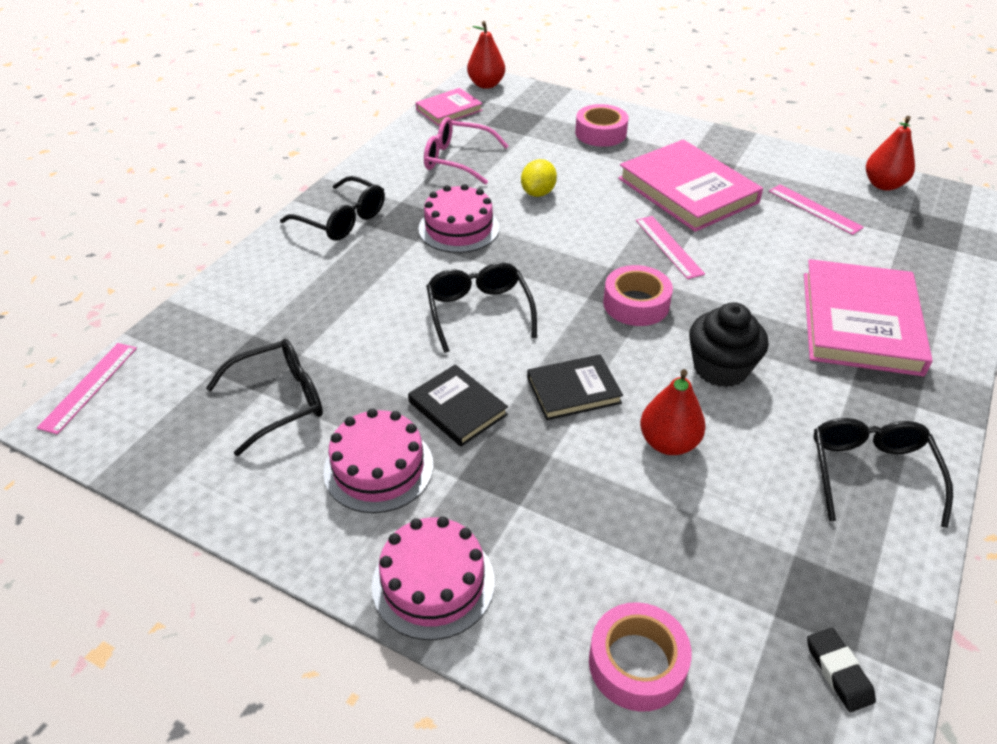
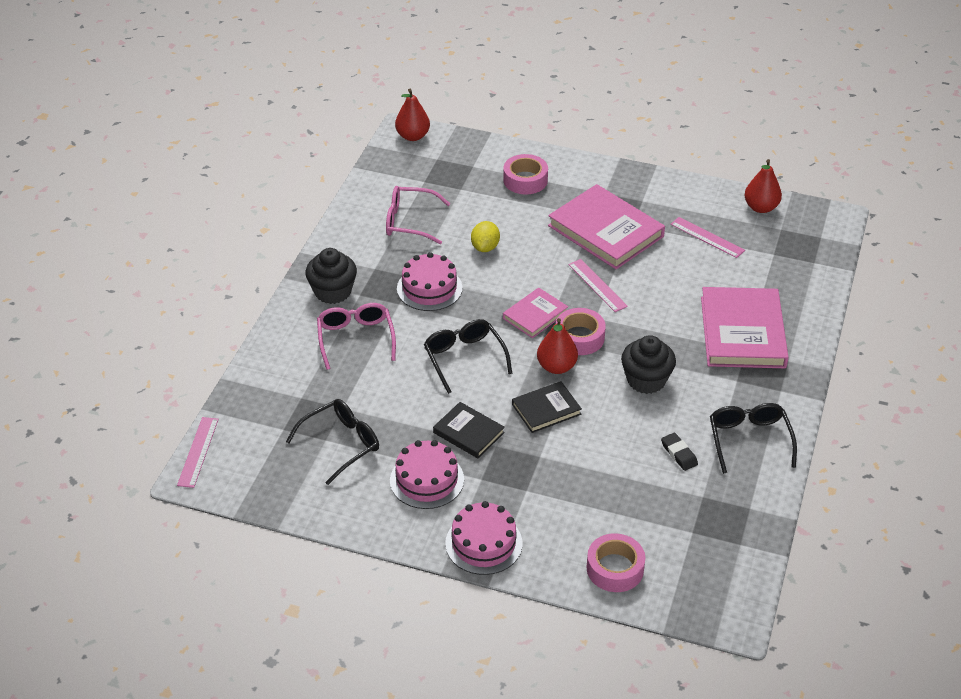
camera: 10 degrees left, 0 degrees up
(342, 220) = (333, 292): black glasses -> black cupcake
(350, 273) = (355, 338): none -> pink glasses
(449, 110) = (387, 169): pink book -> pink book (535, 315)
(668, 443) = (616, 437): red pear -> red pear (556, 367)
(838, 672) = (730, 556): black eraser -> black eraser (679, 454)

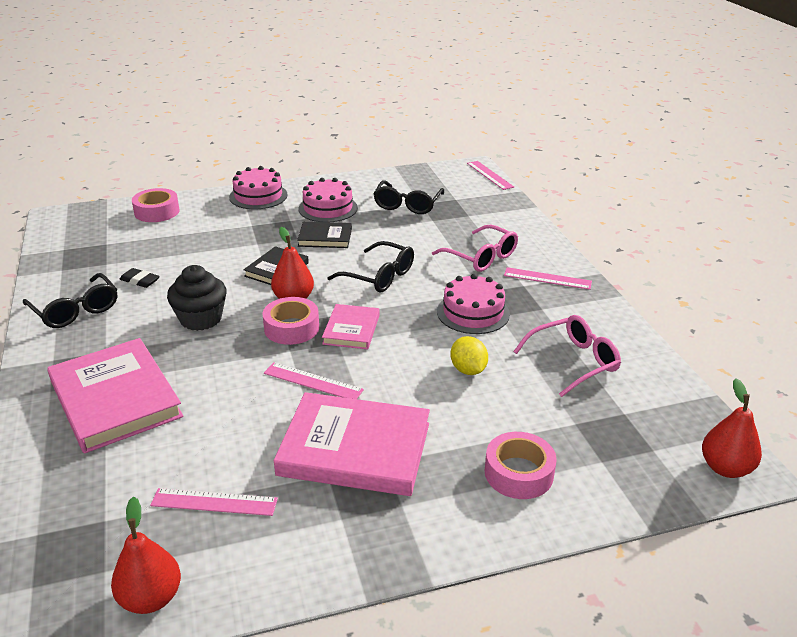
camera: 145 degrees right, 10 degrees down
(333, 292) = (547, 278): black cupcake -> pink ruler

